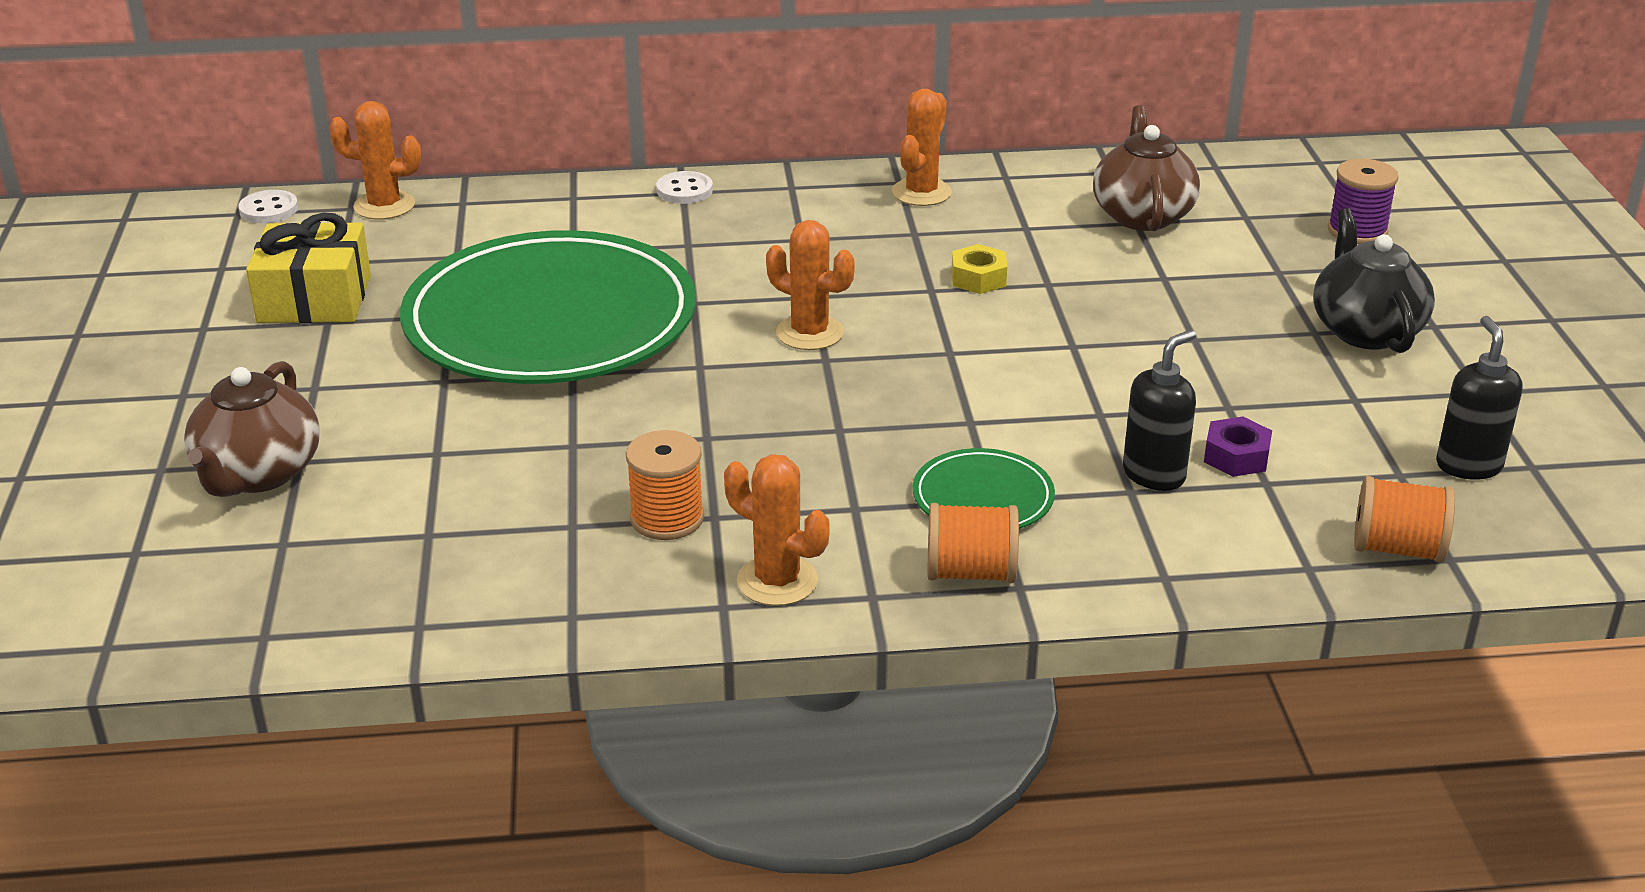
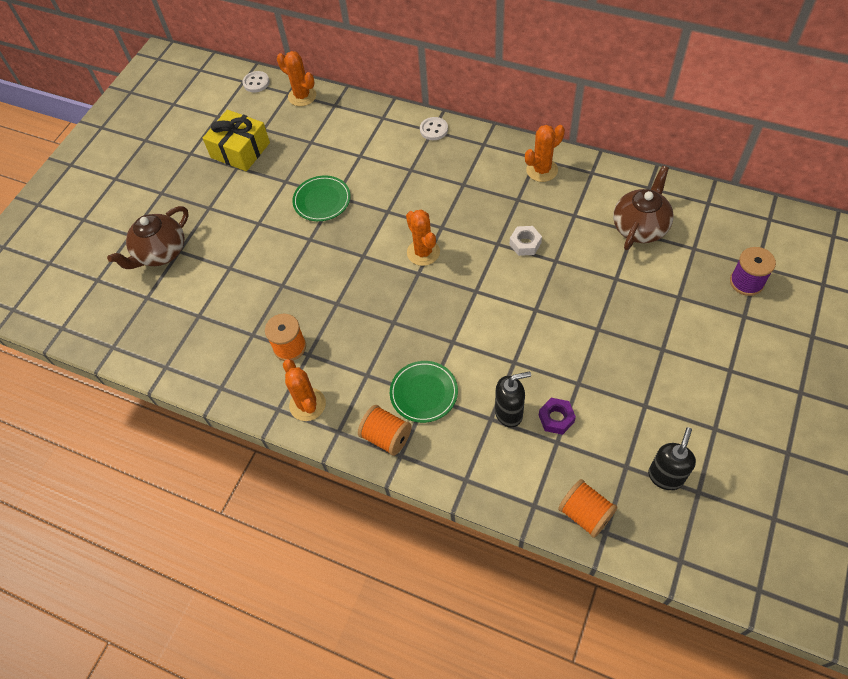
camera: 35 degrees right, 25 degrees up
(550, 320) = (322, 200): green plate -> green plate, size x0.42
(978, 278) = (525, 244): yellow nut -> white nut
(1365, 330) = (690, 359): black teapot -> none

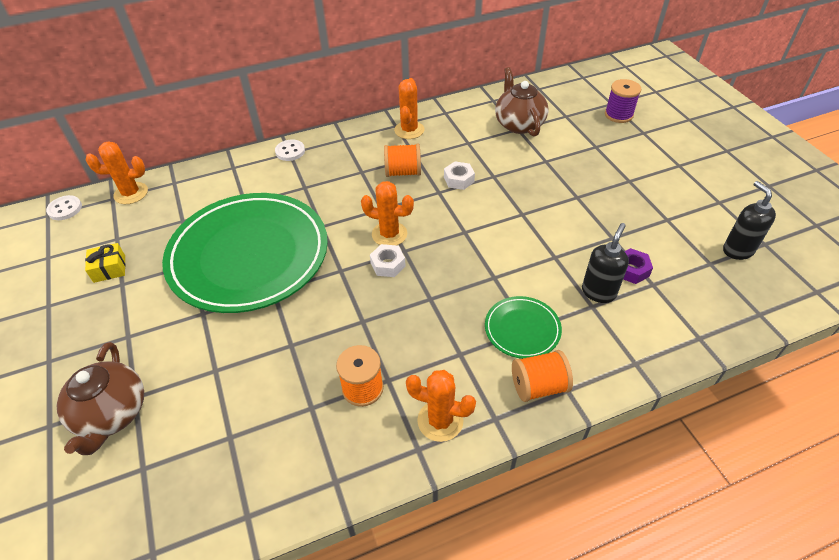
camera: 50 degrees left, 10 degrees down
(240, 150) = (109, 269): yellow gift -> yellow gift, size x0.55
(322, 200) = (249, 255): green plate -> green plate, size x2.36
(396, 275) = (388, 264): none -> white nut
(585, 514) = (733, 314): orange spool -> orange spool (403, 172)

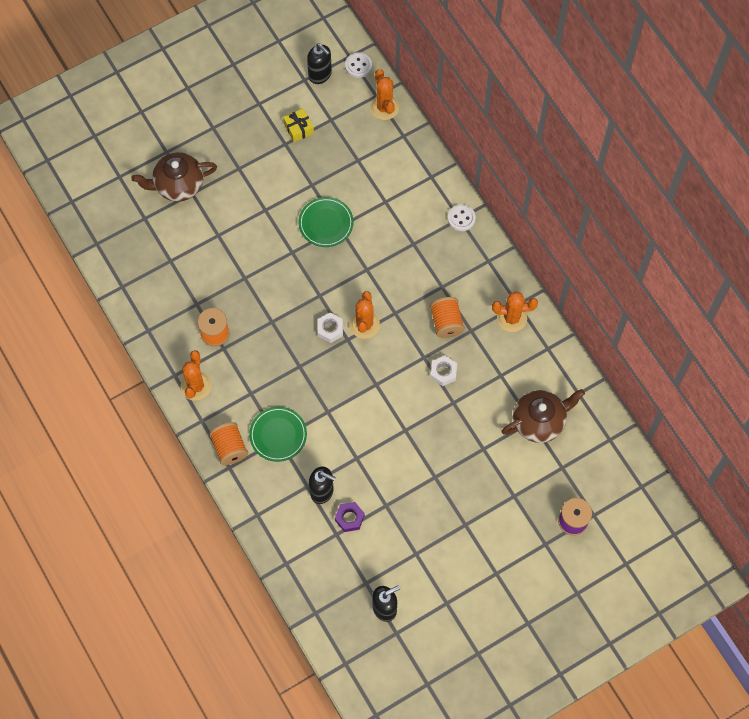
camera: 80 degrees right, 20 degrees up
(52, 242) = (320, 75): none -> black soap dispenser
(249, 255) = (326, 223): green plate -> green plate, size x0.42

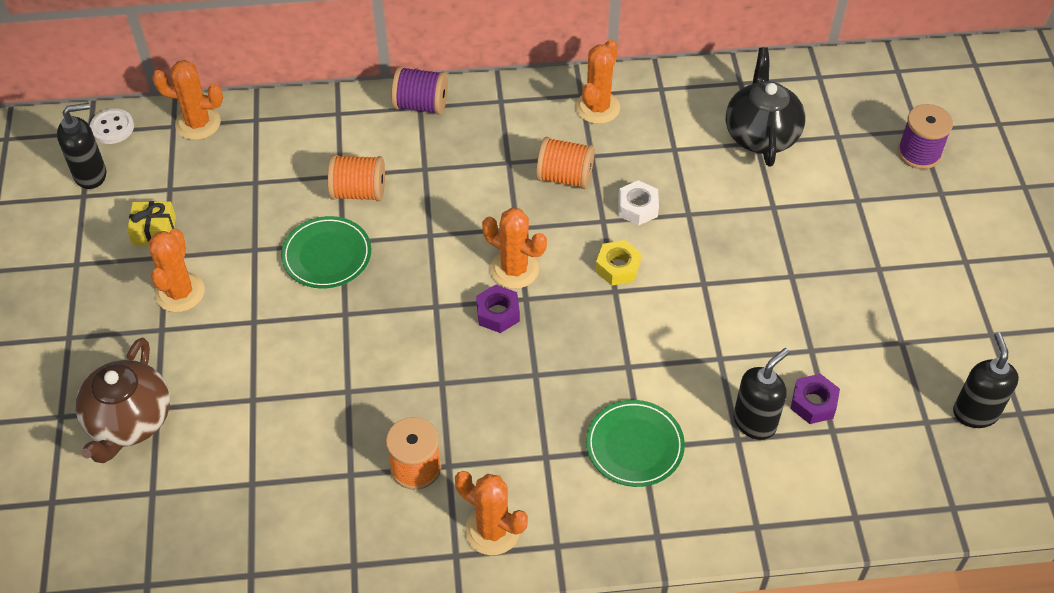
camera: 65 degrees left, 15 degrees down
(229, 448) = (624, 522): orange spool -> orange spool (358, 192)
(265, 164) = (180, 292): none -> orange cactus
(330, 329) = (498, 313): white nut -> purple nut
(393, 379) = (617, 267): none -> yellow nut
(461, 218) = (421, 105): white button -> purple spool
(539, 421) = (761, 134): brown teapot -> black teapot

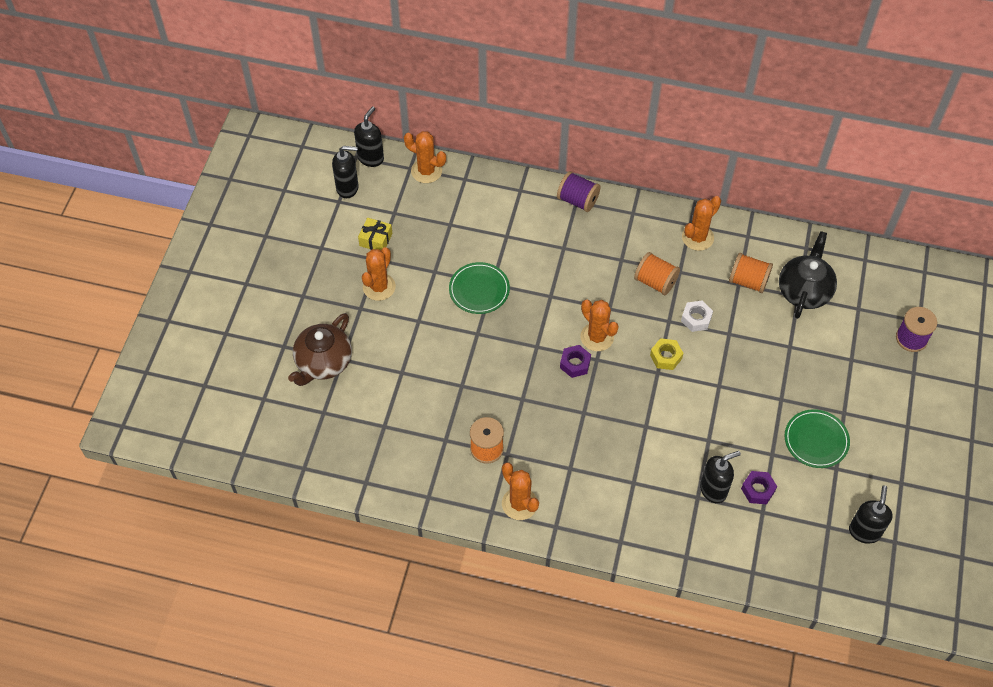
camera: 20 degrees right, 5 degrees up
(112, 128) = (371, 158): white button -> black soap dispenser
(358, 192) = (514, 251): orange spool -> orange spool (748, 281)
(634, 446) = (629, 480): green plate -> green plate (816, 440)

